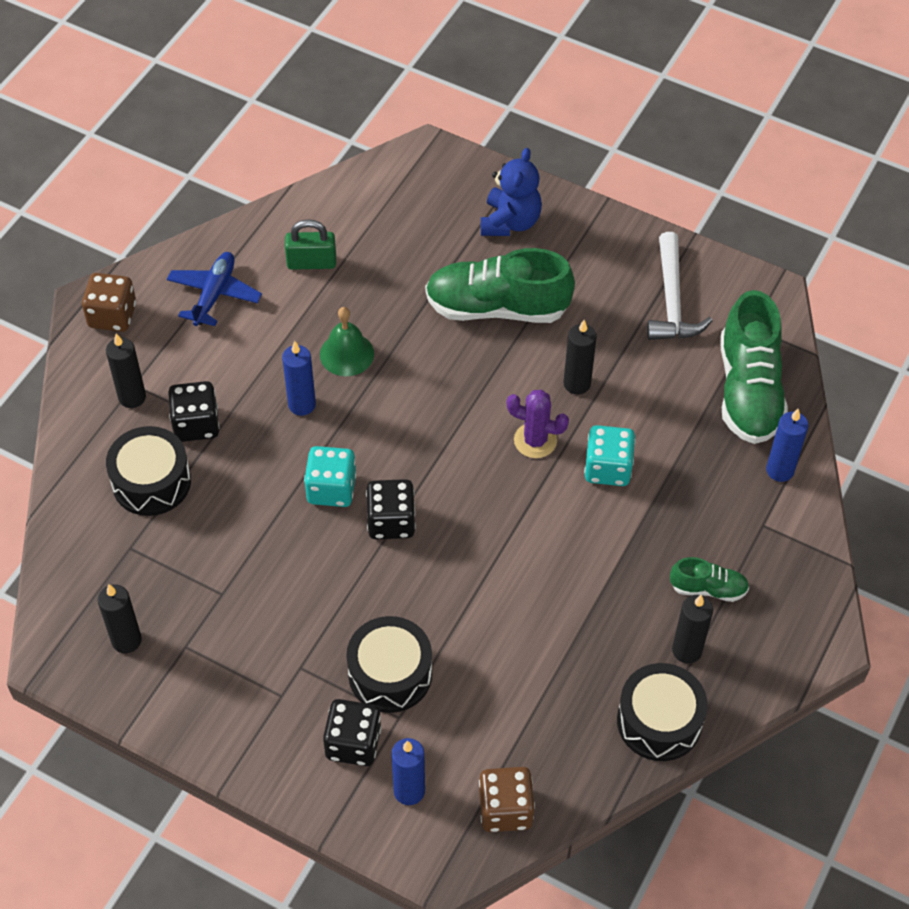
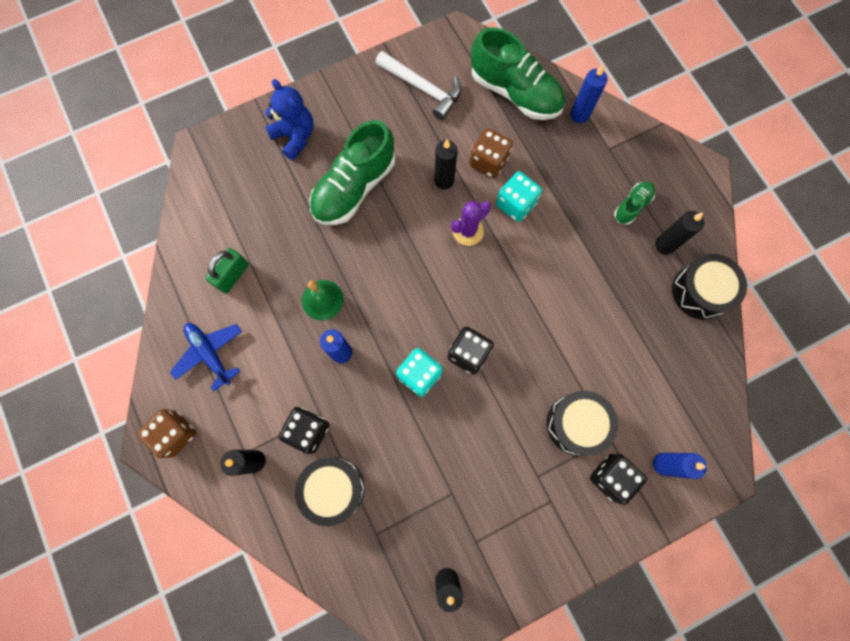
camera: 55 degrees left, 20 degrees up
(505, 809) = (707, 415): brown dice -> brown dice (488, 162)

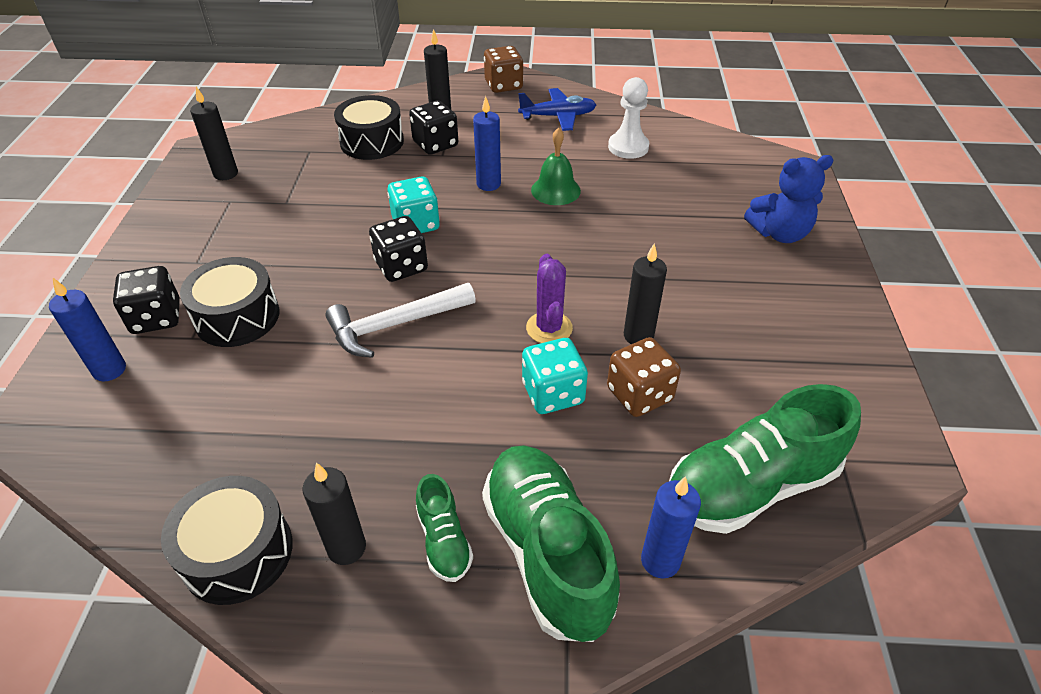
camera: 120 degrees right, 30 degrees down
(232, 275) = (628, 147): green padlock -> white pawn
(354, 187) = (678, 255): green shoe -> green shoe (547, 552)
(423, 89) = (806, 375): white hammer -> white hammer (394, 325)

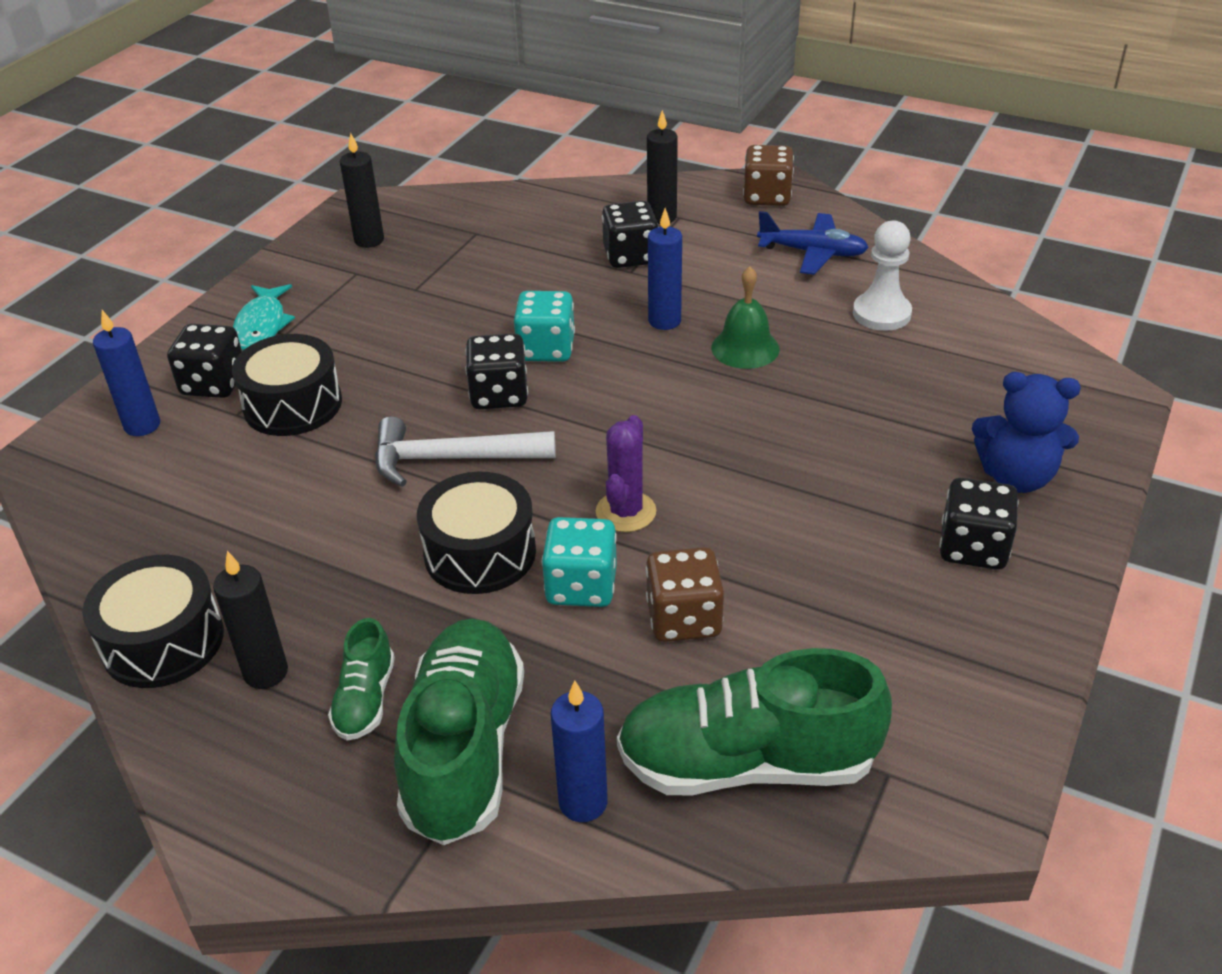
camera: 25 degrees right, 5 degrees down
(172, 260) = (262, 326): none -> turquoise fish
(372, 142) = (555, 237): black drum -> black drum (480, 553)
(638, 336) = (729, 552): black candle -> none
(786, 287) = (973, 548): none -> black dice

